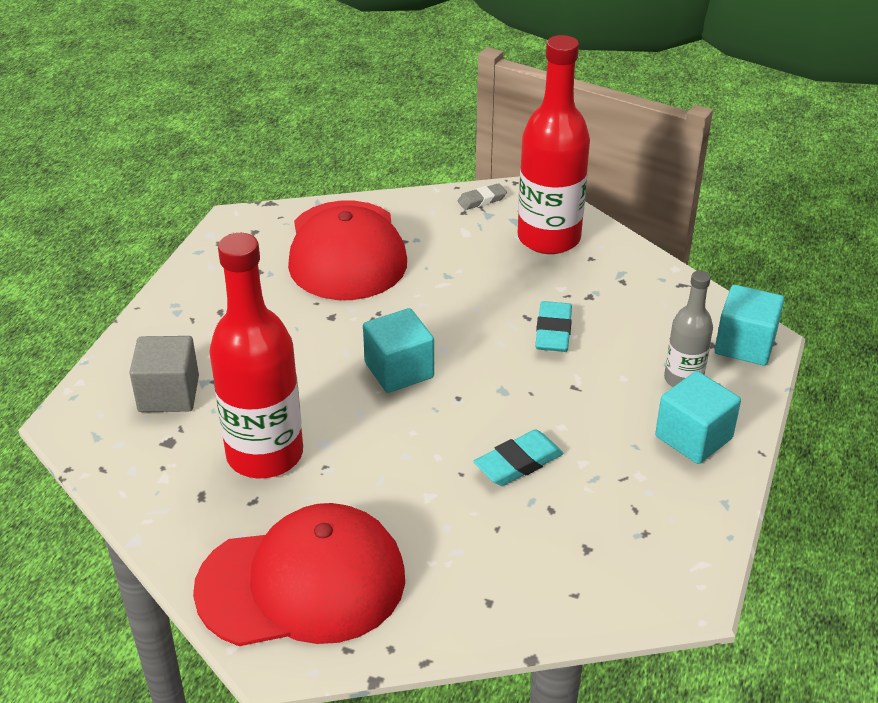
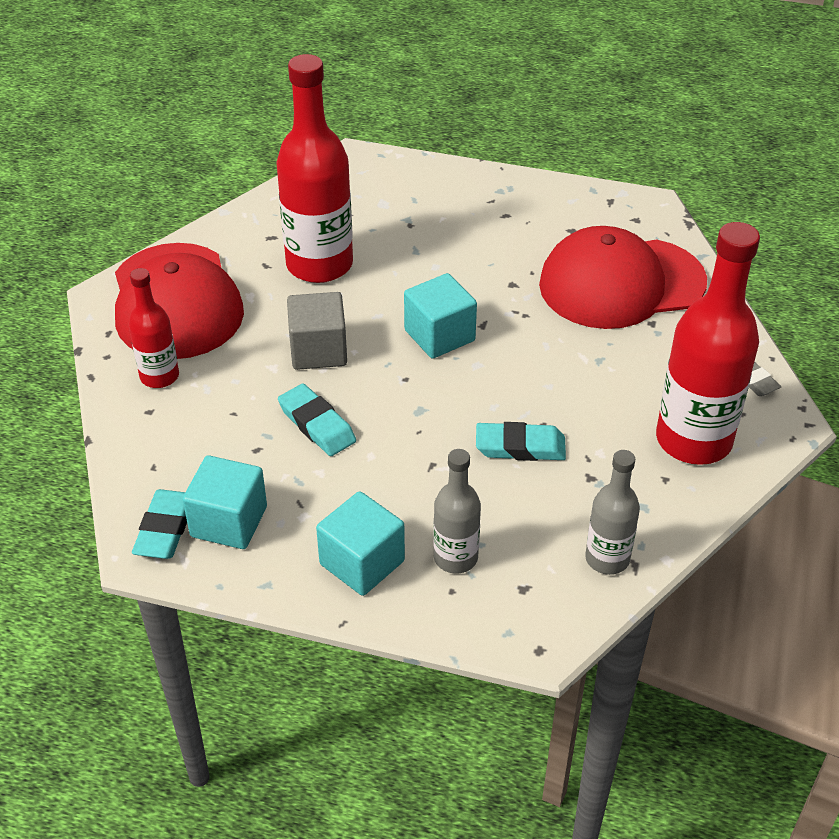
camera: 85 degrees right, 5 degrees up
(169, 394) = (389, 202): grey cube -> grey cube (318, 350)
(433, 594) = (159, 376): none -> red bottle
(661, 580) = (165, 528): none -> turquoise eraser
(677, 297) = (607, 559): none -> grey bottle
(744, 345) = (528, 621): turquoise cube -> turquoise cube (229, 522)

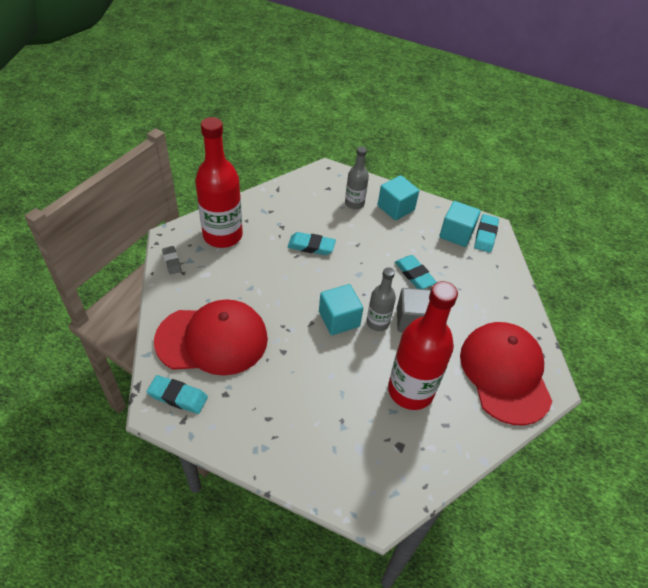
camera: 175 degrees left, 5 degrees up
(159, 376) = (504, 318): red bottle -> none
(607, 559) = (288, 193): grey bottle -> grey bottle (377, 323)
(631, 220) = (178, 396): none -> turquoise eraser

